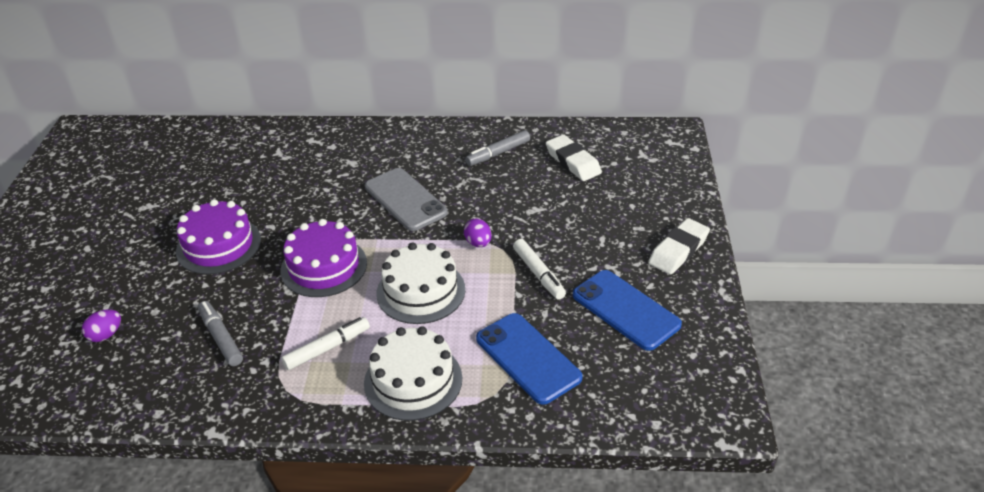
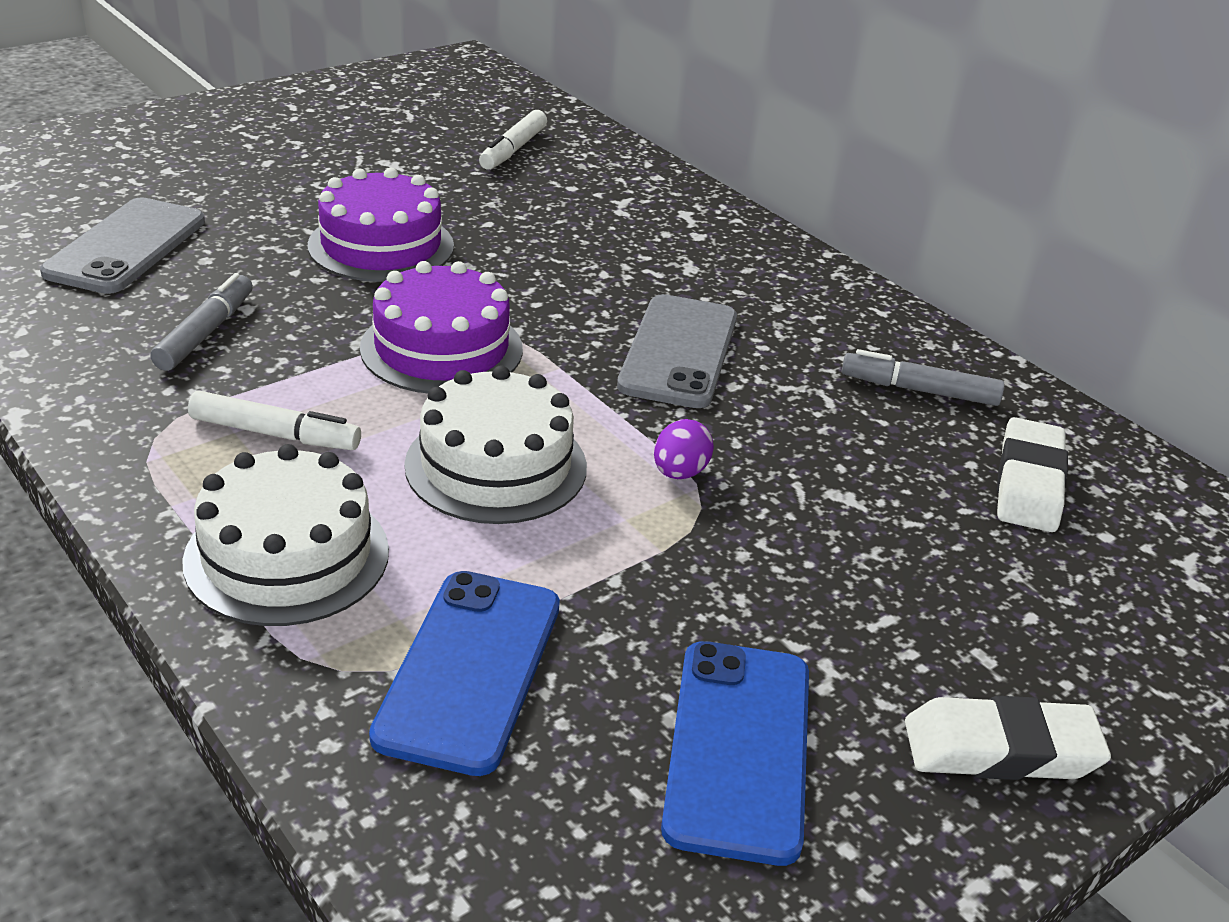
camera: 45 degrees right, 5 degrees down
(106, 335) = (126, 247): purple egg -> grey phone
(539, 274) = (693, 580): white marker -> white marker (513, 150)

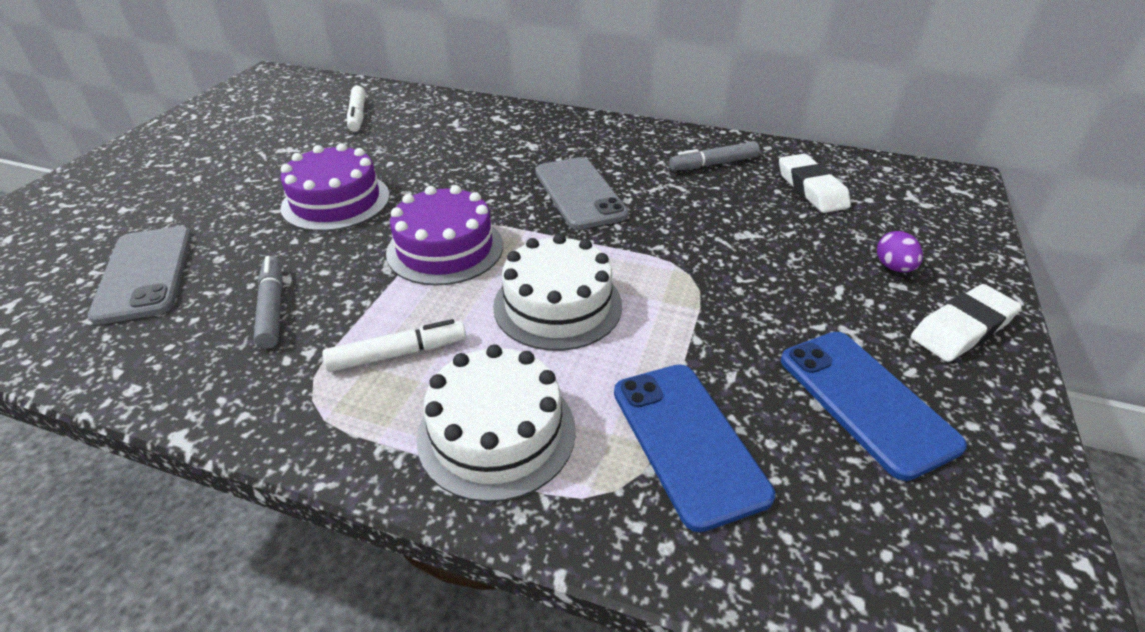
camera: 30 degrees left, 5 degrees up
(679, 473) = (657, 260): purple egg -> purple egg (893, 267)

